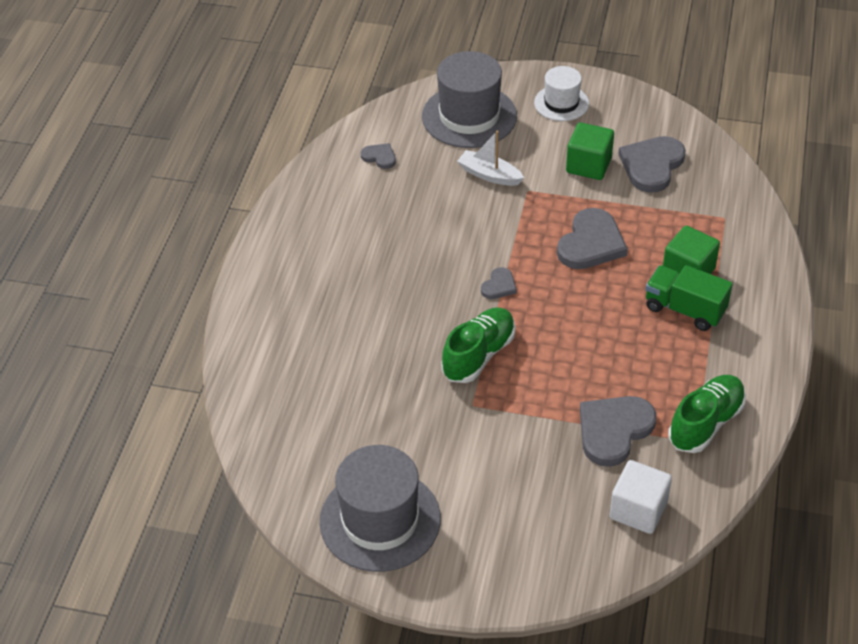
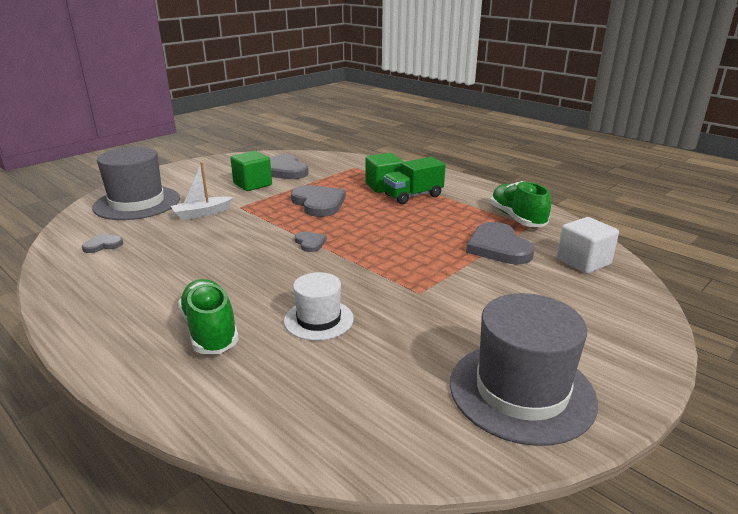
camera: 60 degrees left, 20 degrees down
(479, 355) = (369, 272): green shoe -> green shoe (210, 330)
(561, 103) = (187, 176): white hat -> white hat (318, 319)

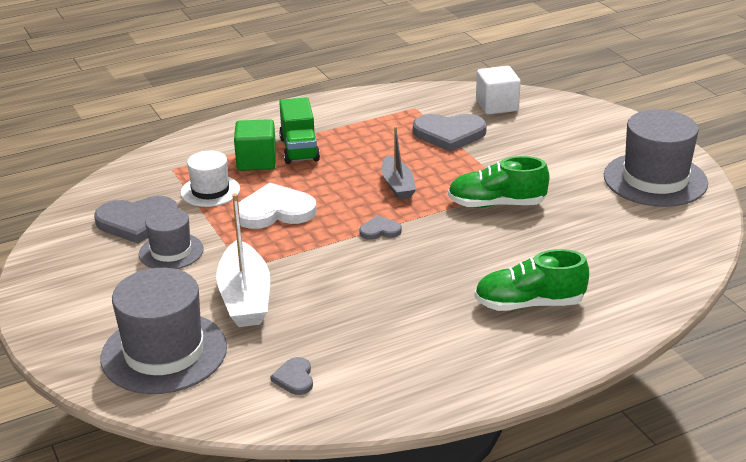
camera: 70 degrees left, 5 degrees up
(202, 213) = (245, 297): white boat -> white boat, size x1.56
(252, 184) = (171, 251): green cube -> grey hat
(318, 203) = (275, 211): grey heart -> white heart
(318, 319) = (534, 245): white hat -> white hat (210, 191)
(386, 239) = (397, 185): none -> grey boat
(517, 218) = (395, 109): green shoe -> green shoe (496, 204)

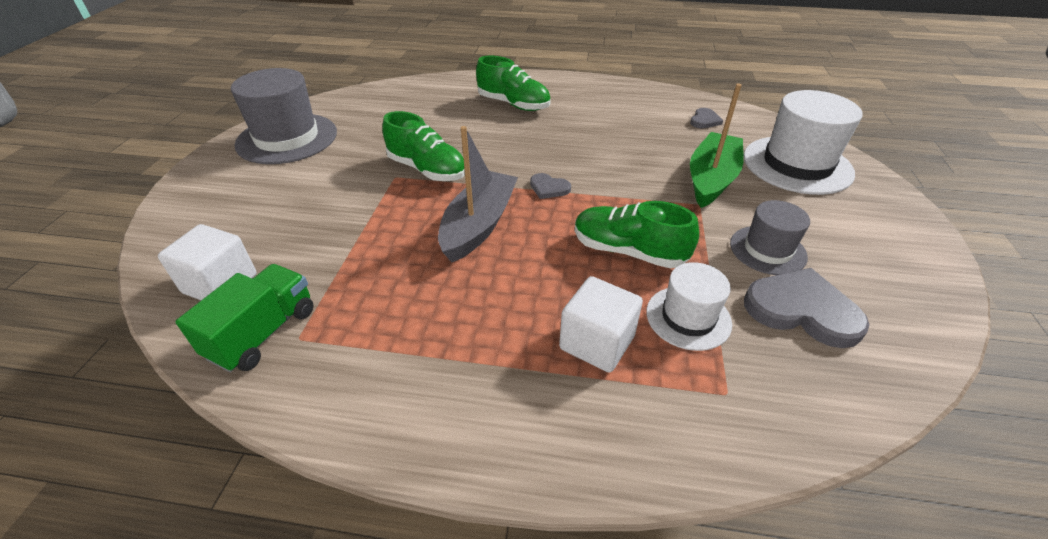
camera: 145 degrees left, 10 degrees up
(164, 352) = (797, 165): grey hat -> white hat
(245, 297) = (711, 179): white boat -> green boat
(256, 161) = (597, 342): green cube -> white cube
(275, 211) = (628, 251): white heart -> green shoe
(299, 149) = (524, 336): green truck -> green truck (263, 333)
(397, 185) = (479, 225): grey boat -> grey boat, size x1.56
(449, 134) = (337, 266): grey heart -> none

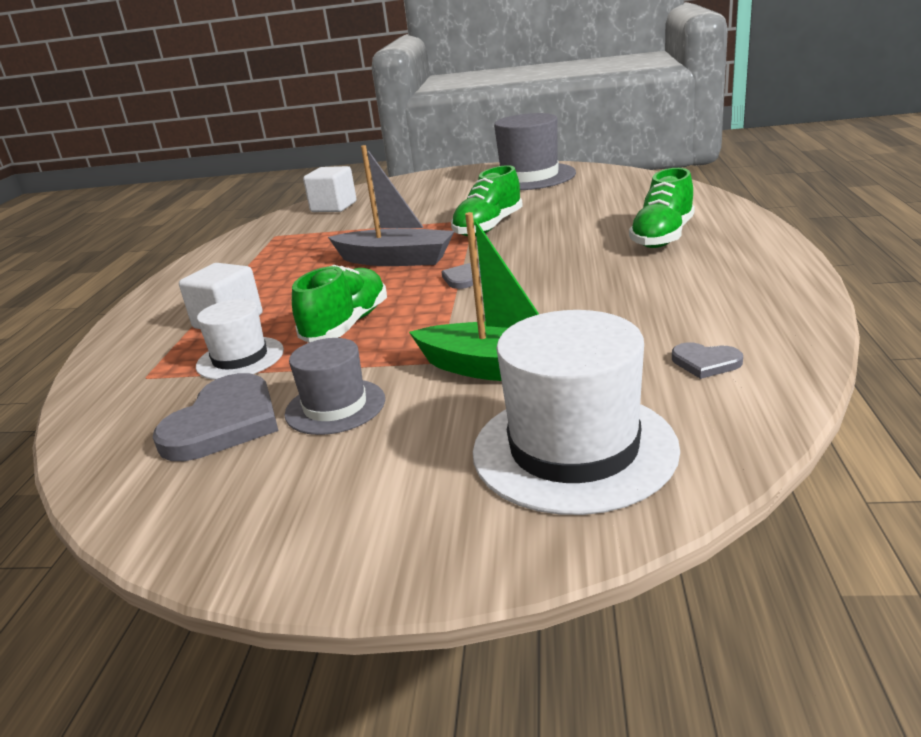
camera: 90 degrees right, 15 degrees down
(263, 333) = (283, 227): green truck -> none

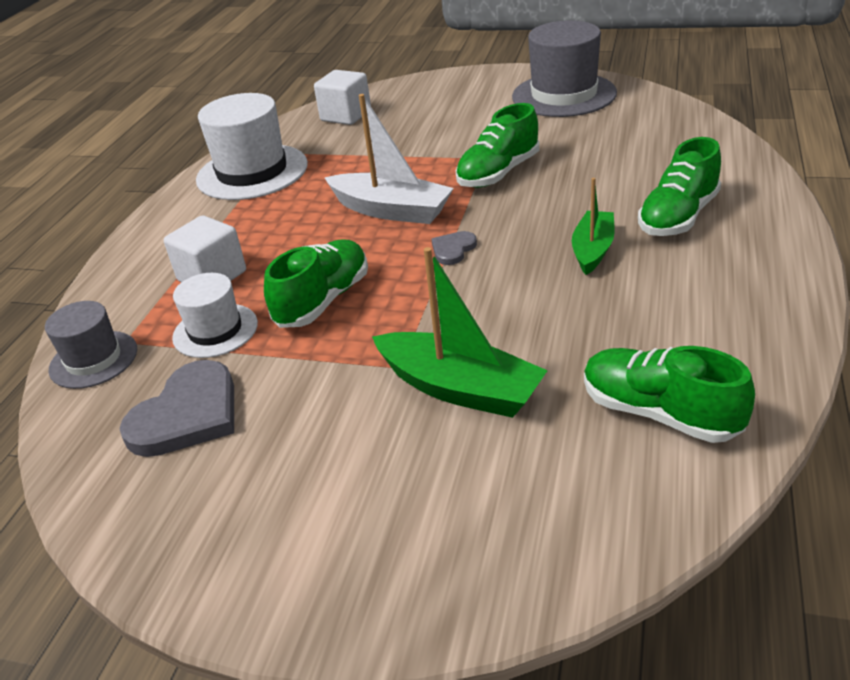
camera: 10 degrees right, 10 degrees up
(335, 406) = (291, 411): grey hat -> grey hat (93, 359)
(395, 260) = (391, 210): grey boat -> white boat
(574, 449) = (497, 506): white hat -> white hat (252, 172)
(594, 265) = (592, 250): none -> green boat
(705, 362) = (659, 413): grey heart -> green shoe

